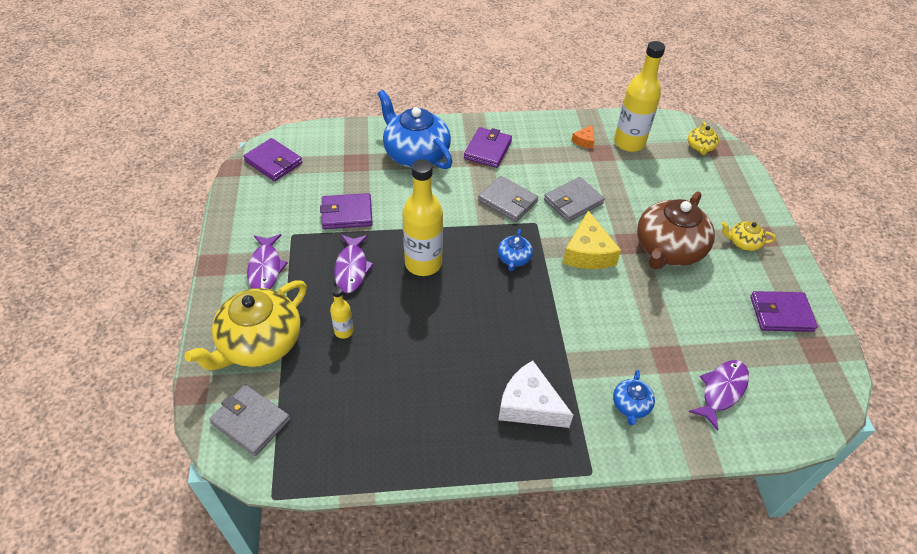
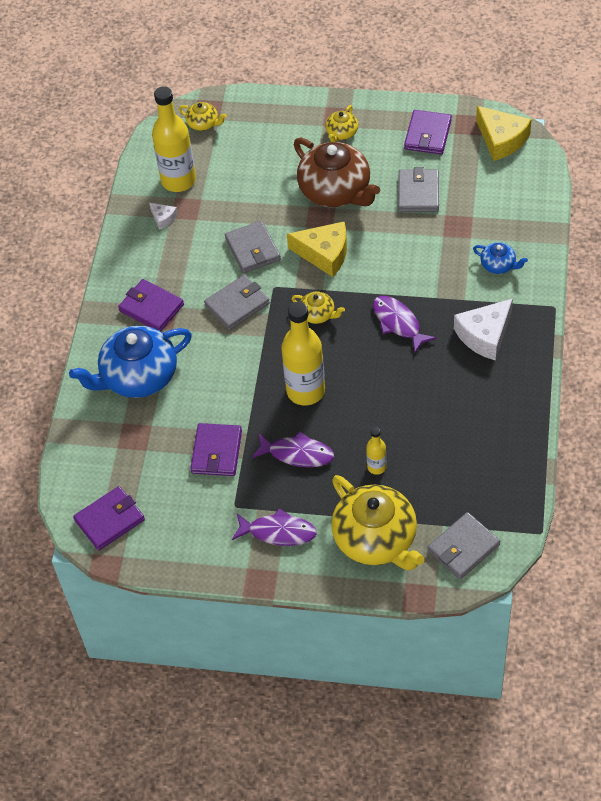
camera: 70 degrees left, 5 degrees up
(514, 259) = (318, 314): blue teapot -> yellow teapot
(584, 141) = (163, 218): orange cheese -> white cheese
(697, 317) = (418, 193): none -> grey wallet
(721, 391) = (496, 201): purple fish -> purple fish (398, 323)
(813, 384) = (501, 139): none -> yellow cheese

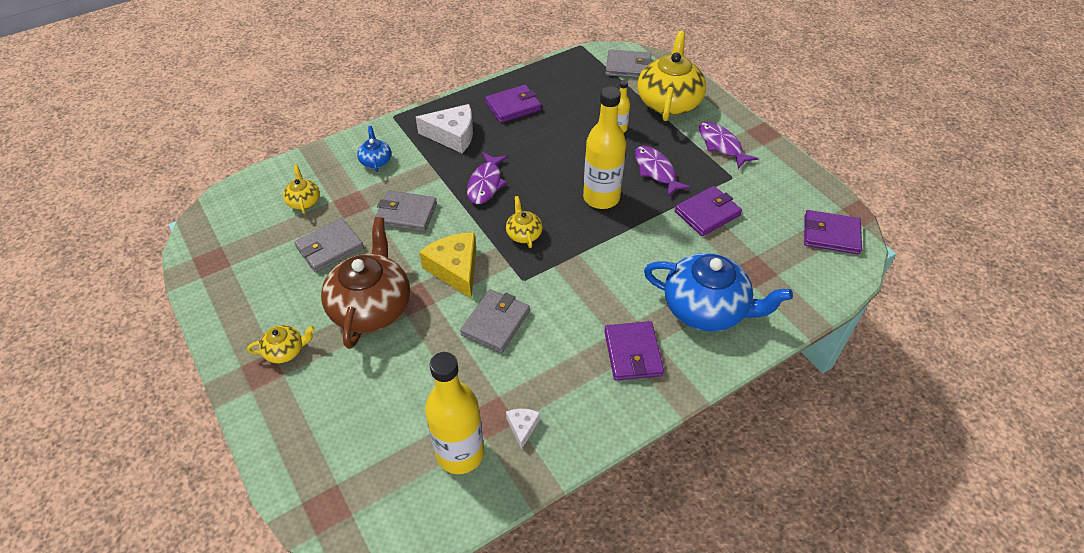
camera: 135 degrees left, 5 degrees down
(203, 123) = (354, 495): yellow teapot -> yellow teapot (304, 201)
(237, 304) = (566, 292): grey wallet -> grey wallet (406, 214)
(428, 135) = (245, 282): purple wallet -> purple wallet (513, 106)
(501, 139) = (219, 229): yellow cheese -> none

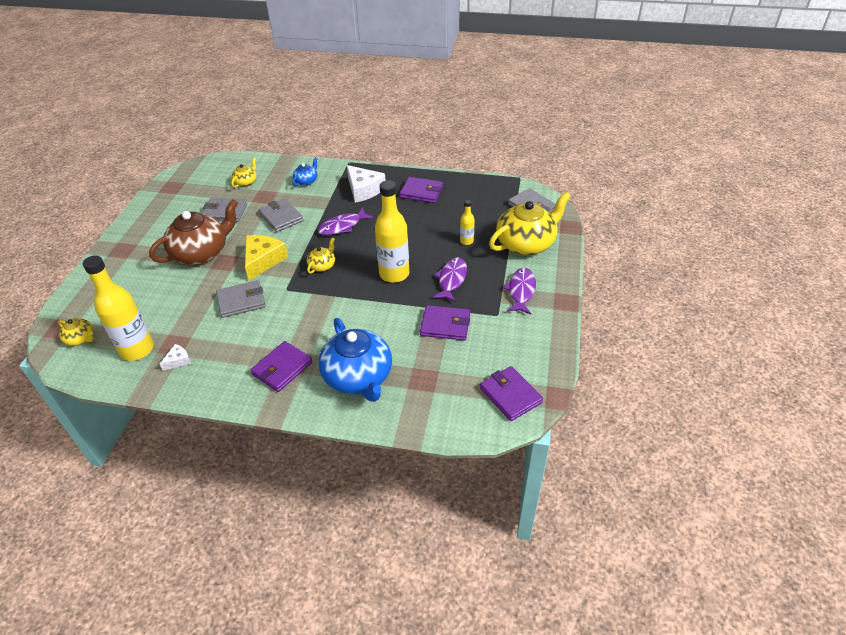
camera: 45 degrees right, 5 degrees down
(285, 351) = (141, 248): yellow teapot -> yellow teapot (81, 339)

